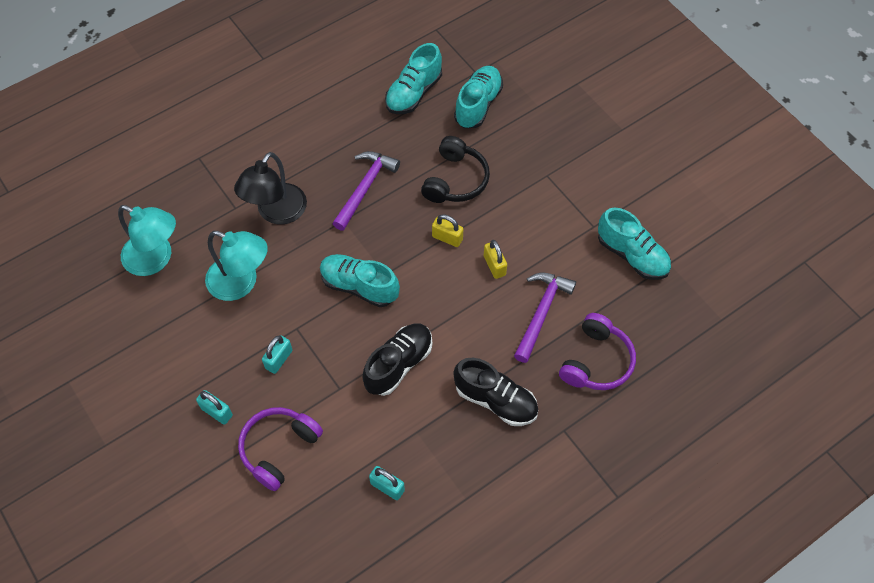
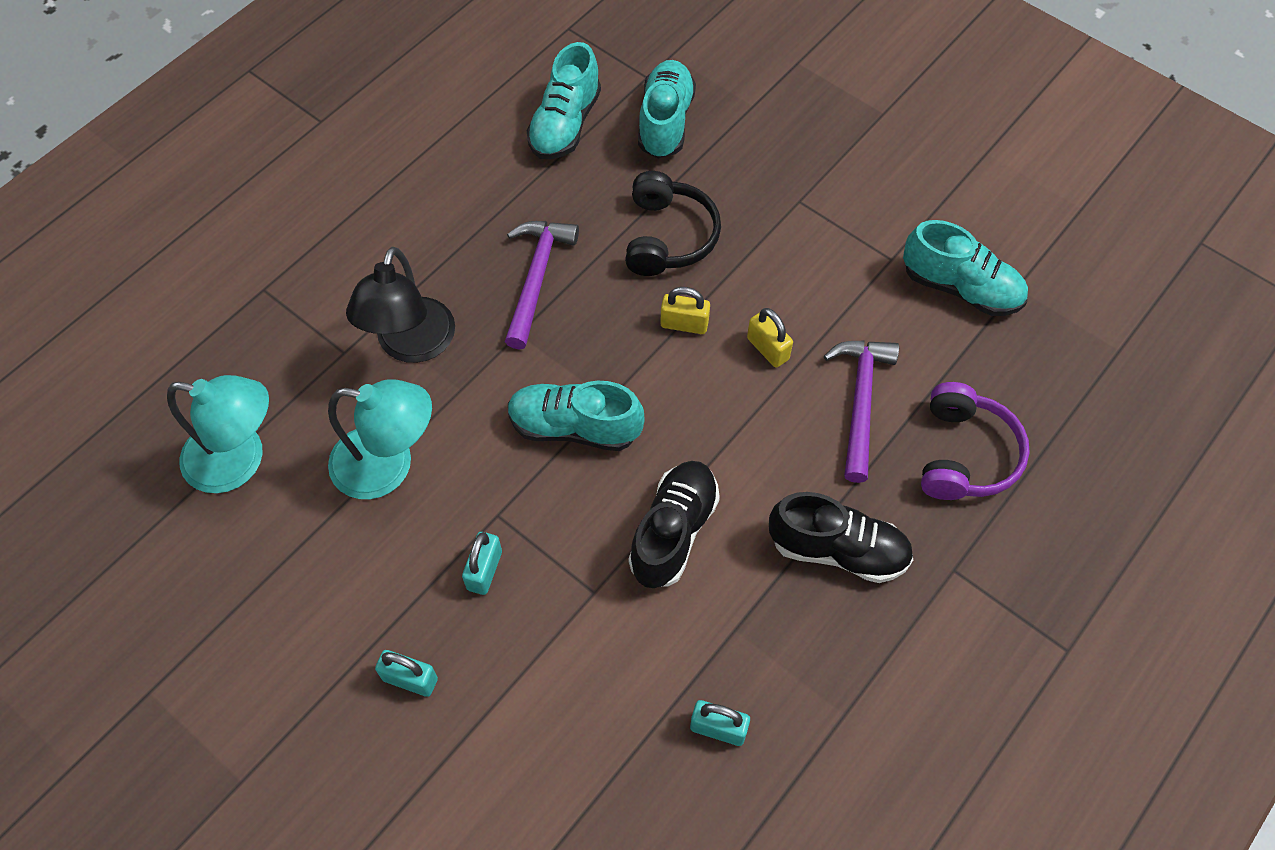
camera: 15 degrees left, 0 degrees up
(279, 449) = (528, 713): purple headphones -> none

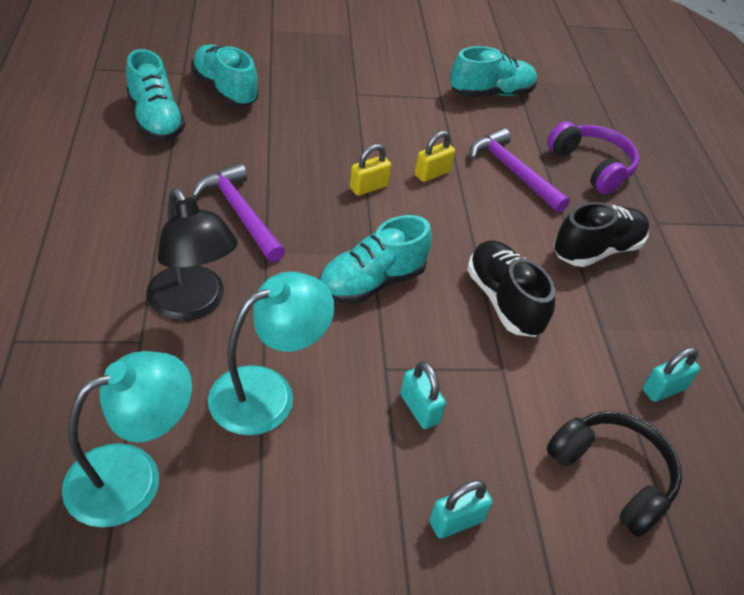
camera: 50 degrees left, 15 degrees down
(668, 236) = (301, 147): black headphones -> black headphones (612, 476)
(767, 349) = (432, 173): yellow padlock -> yellow padlock turned 45 degrees counterclockwise

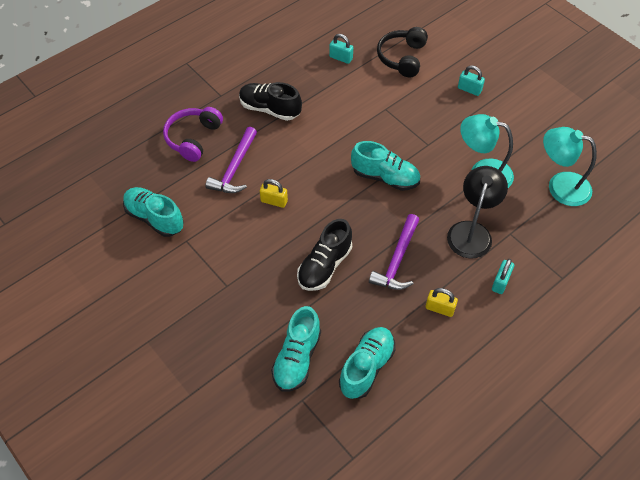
camera: 120 degrees left, 10 degrees up
(368, 187) = (316, 221): yellow padlock -> yellow padlock (439, 308)
(419, 409) = (435, 123): turquoise padlock -> turquoise padlock (500, 282)
(503, 301) = (344, 126): black shoe -> black shoe (324, 266)

